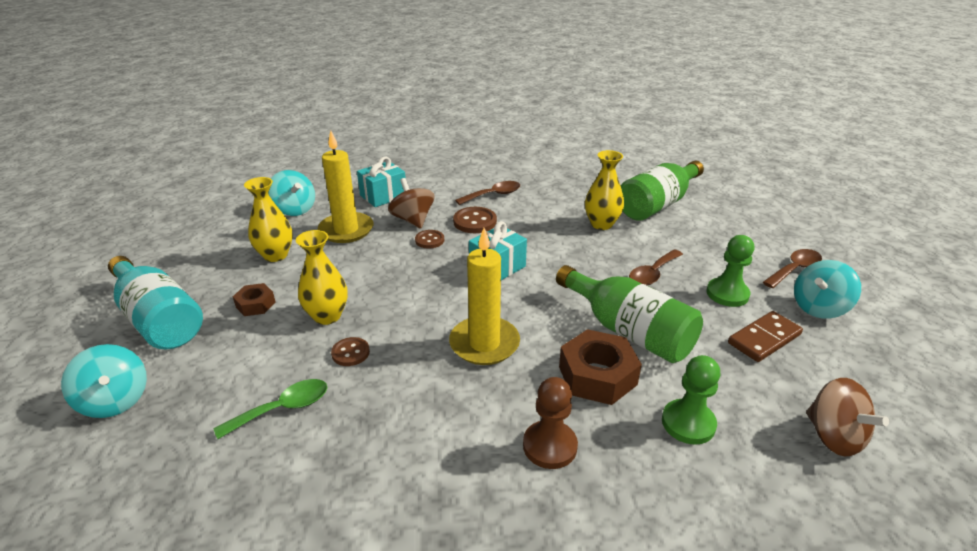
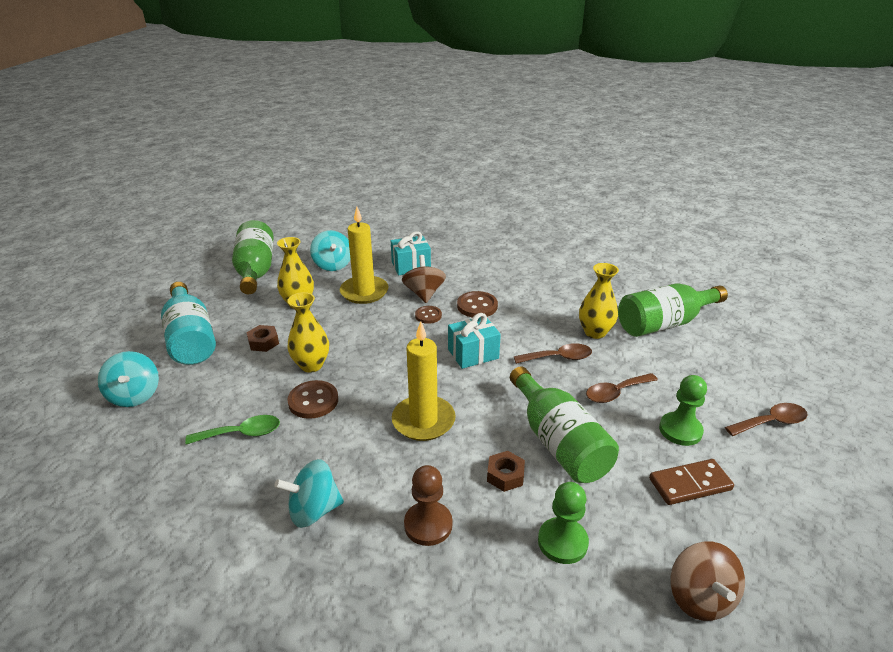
camera: 20 degrees right, 0 degrees up
(203, 231) = (255, 271): none -> green bottle
(350, 353) = (313, 401): brown button -> brown button, size x1.55
(493, 195) = (508, 283): brown spoon -> brown spoon (558, 358)
(597, 375) = (505, 475): brown nut -> brown nut, size x0.56
(819, 308) = (771, 468): turquoise spinning top -> turquoise spinning top (313, 510)

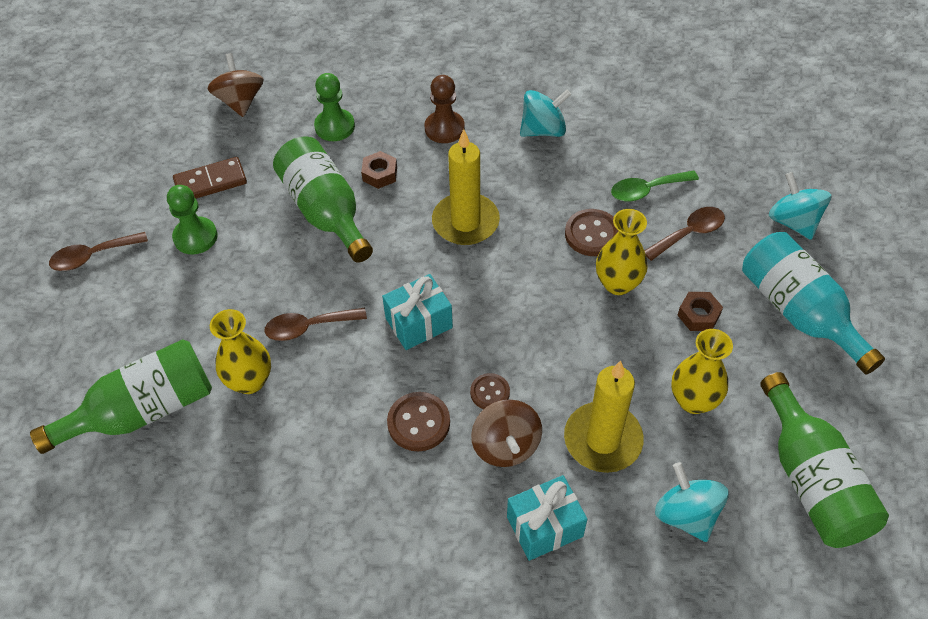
camera: 175 degrees right, 20 degrees up
(616, 392) = (250, 279): brown spoon -> brown spoon (689, 233)

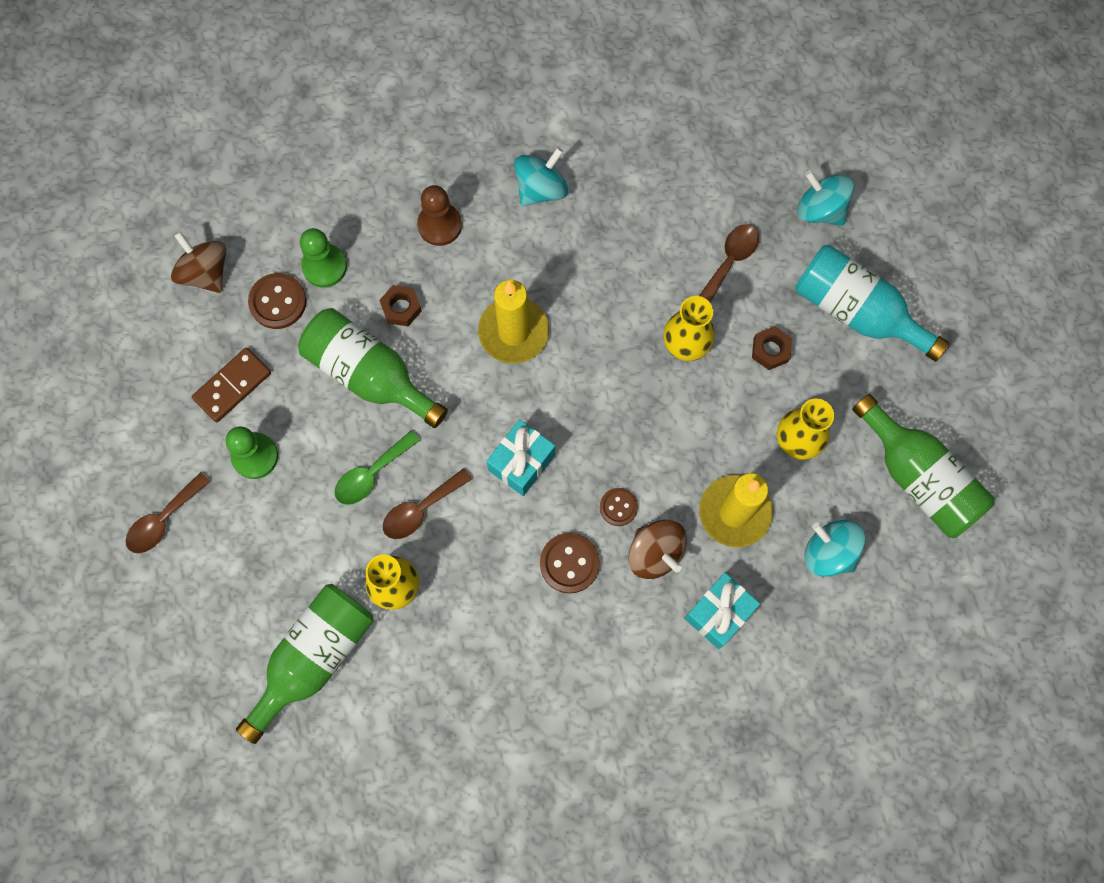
camera: 25 degrees left, 20 degrees up
(592, 234) = (640, 298): brown button -> brown button (278, 302)
(647, 190) = (671, 225): green spoon -> green spoon (371, 474)

